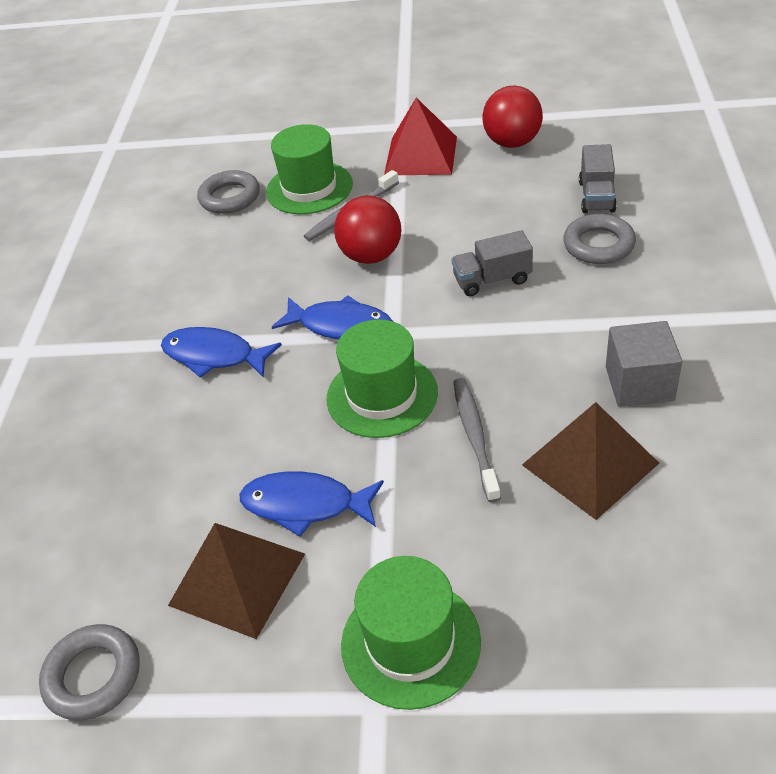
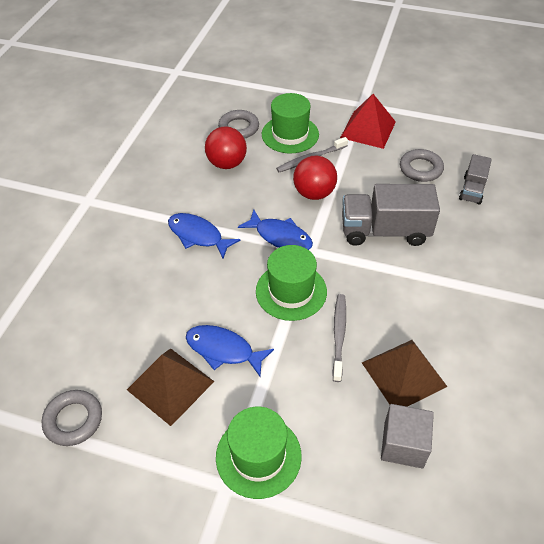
camera: 10 degrees right, 5 degrees up
(492, 280) = (384, 231): grey truck -> grey truck, size x1.79
(512, 143) = (430, 135): red ball -> red ball (227, 163)
(598, 245) = (461, 225): grey ring -> grey ring (420, 169)
(639, 383) = (453, 329): grey cube -> grey cube (403, 445)

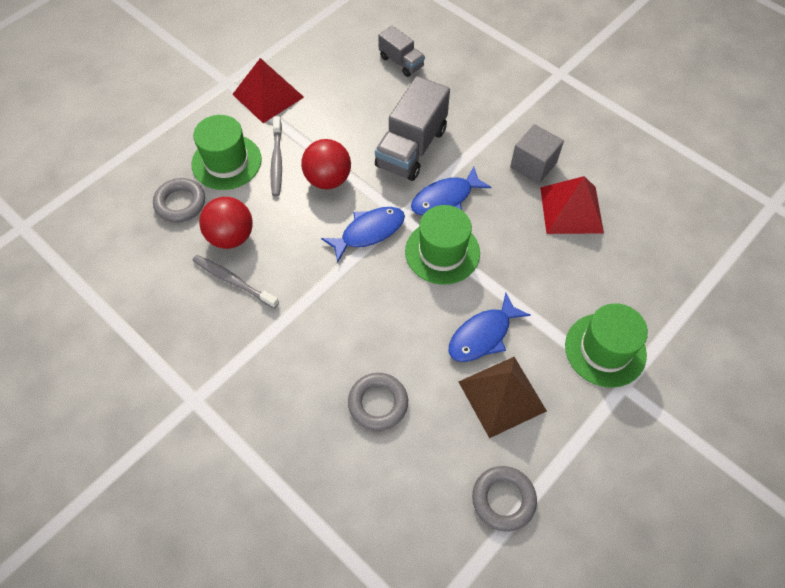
camera: 65 degrees left, 10 degrees up
(198, 235) = (323, 304): blue fish -> blue fish (445, 198)
(339, 335) = (510, 237): grey toothbrush -> grey toothbrush (233, 281)
(403, 374) = (571, 210): brown pyramid -> red pyramid
(403, 445) = (634, 241): grey cube -> grey cube (533, 165)
(420, 169) = (351, 83): grey ring -> grey ring (378, 403)

